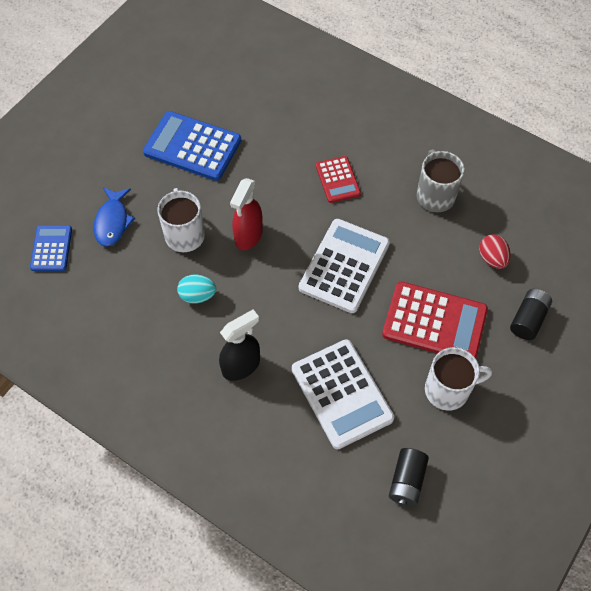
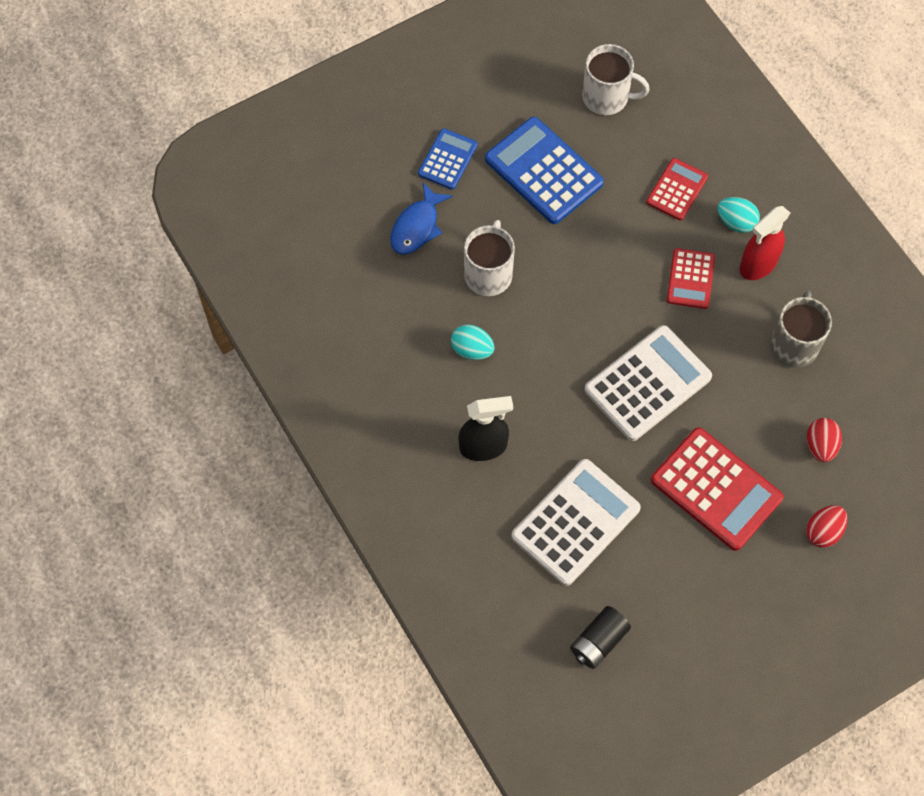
camera: 25 degrees right, 5 degrees up
(51, 248) = (339, 231): blue calculator -> blue calculator (447, 159)
(248, 236) = (558, 304): red spray bottle -> red spray bottle (758, 265)
(296, 123) = (677, 190): none -> red calculator
(342, 394) = (575, 522): white calculator -> white calculator turned 135 degrees counterclockwise
(350, 129) = (736, 222): none -> turquoise egg
(448, 390) = (692, 568): white mug -> white mug (606, 97)
(528, 319) = (823, 531): black battery -> red egg

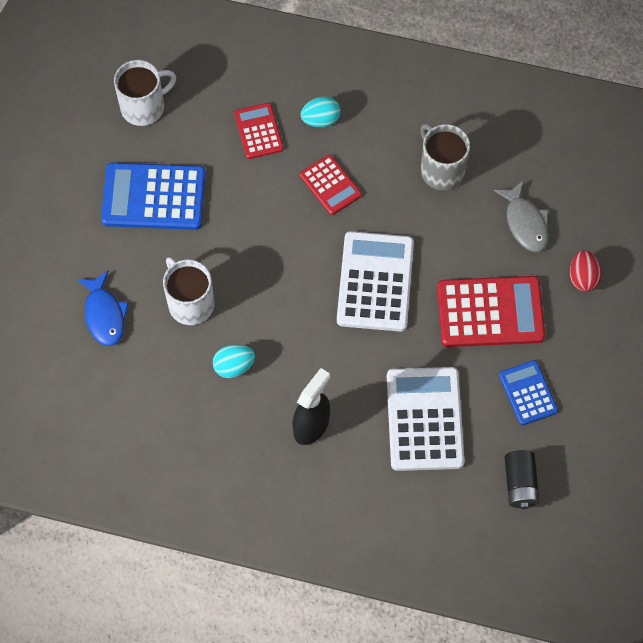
camera: 45 degrees left, 0 degrees up
(447, 159) = (76, 247): blue calculator -> blue calculator (528, 393)
(758, 265) = (364, 136): red spray bottle -> none
(820, 446) = (525, 223): red egg -> grey fish

